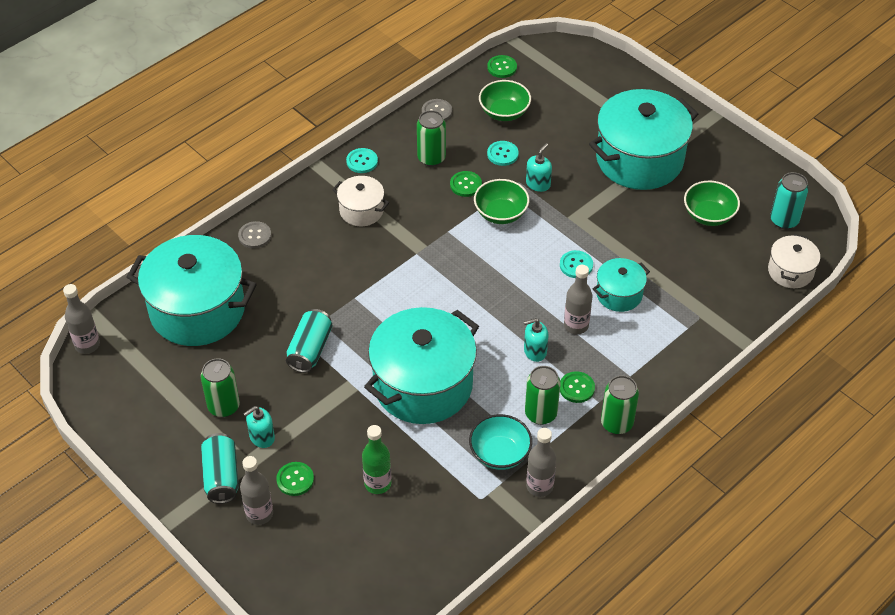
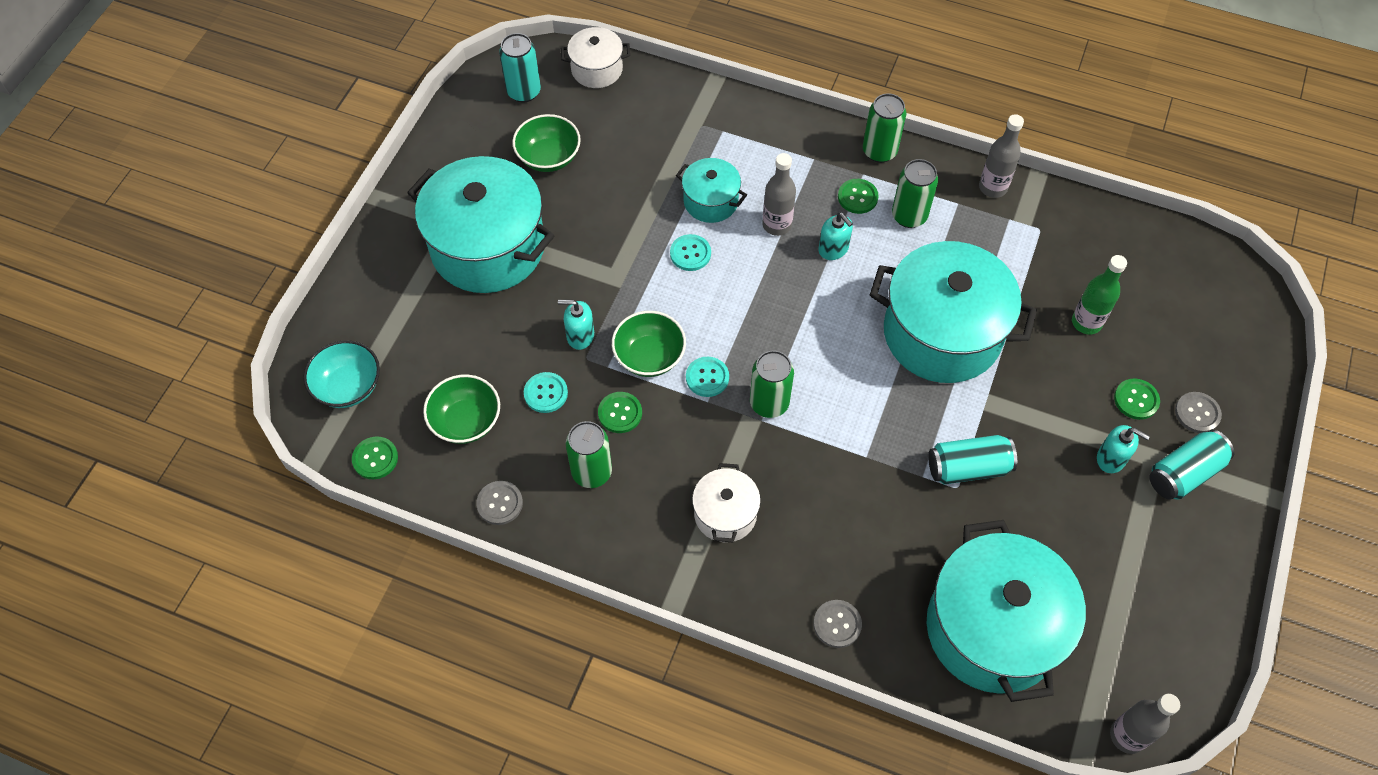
camera: 115 degrees left, 10 degrees up
(224, 406) = (1101, 519): green can -> green can (769, 403)
(259, 514) = (1197, 413): grey bottle -> grey button
(362, 161) = (638, 555): turquoise button -> turquoise button (707, 377)
(500, 453) = (979, 232): turquoise bowl -> turquoise bowl (348, 386)

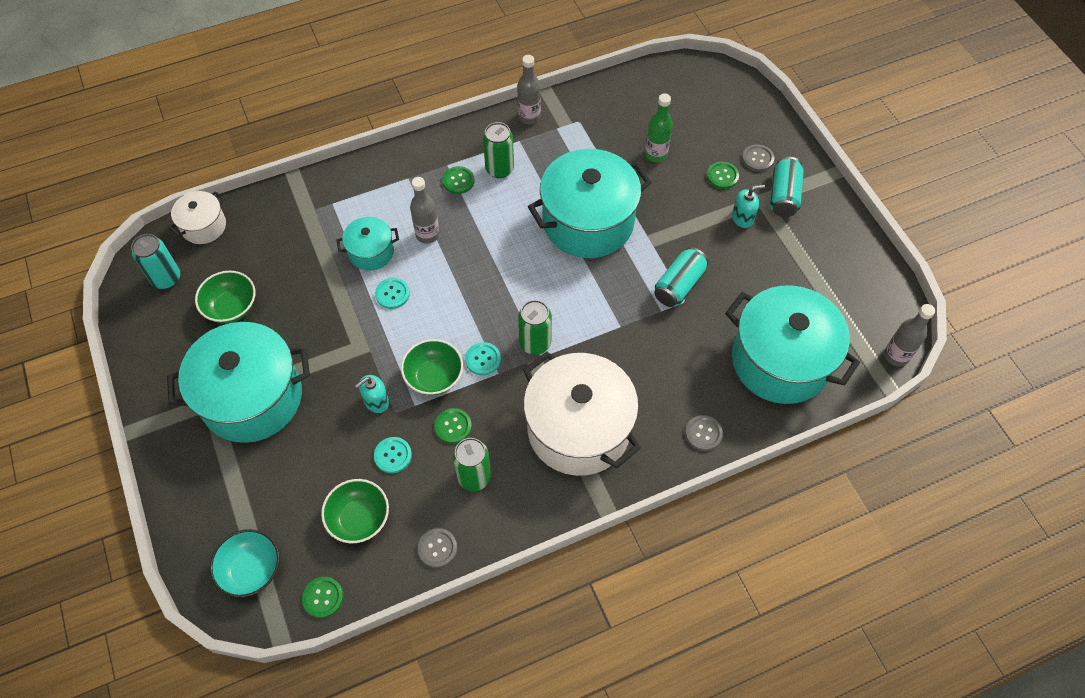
camera: 45 degrees left, 0 degrees up
(725, 514) = (578, 429): white pot -> white pot, size x2.04
(833, 249) = (476, 222): turquoise soap dispenser -> none
(879, 151) = (442, 144): green can -> none

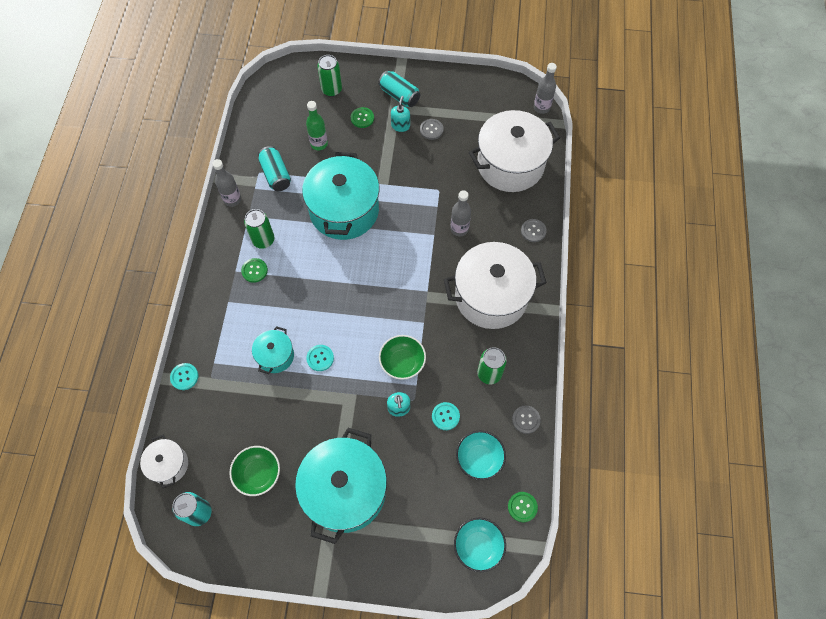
camera: 60 degrees left, 5 degrees up
(359, 518) = (479, 459): green bowl -> turquoise bowl
(427, 234) = (286, 312): grey bottle -> grey bottle (459, 229)
(453, 426) = (446, 369): green button -> none
(483, 359) = (408, 326): turquoise button -> turquoise button (184, 377)
(535, 343) = (415, 289): green can -> green can (331, 90)
(679, 285) = (425, 186): turquoise can -> turquoise can (276, 175)
(757, 159) = (363, 92): grey button -> grey button (431, 130)
(780, 361) = (510, 164): turquoise pot -> white pot

